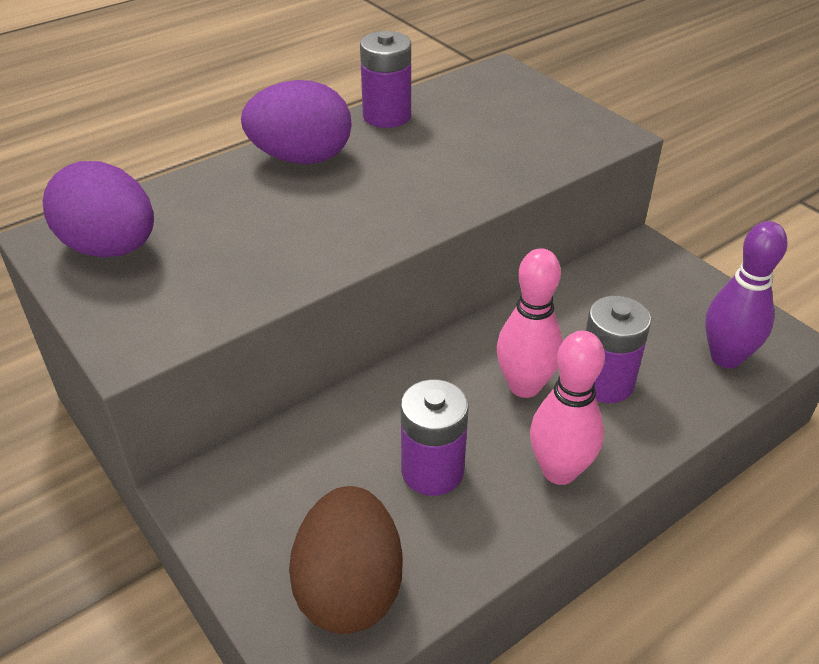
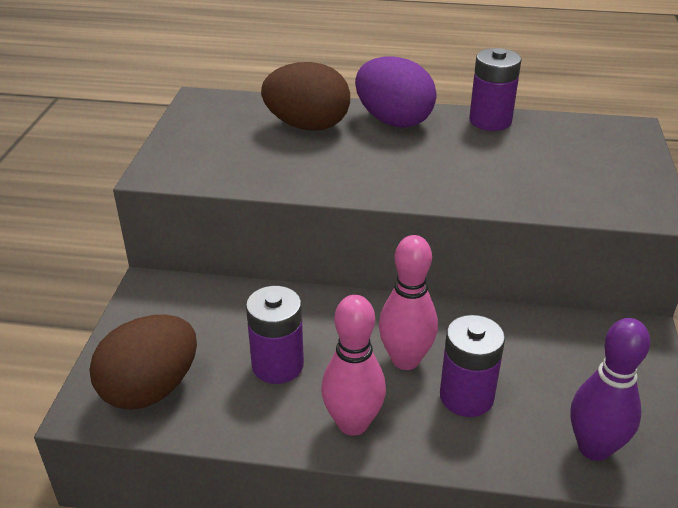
camera: 45 degrees right, 5 degrees down
(111, 248) = (220, 119): purple egg -> none
(223, 206) = (307, 126): none -> brown egg

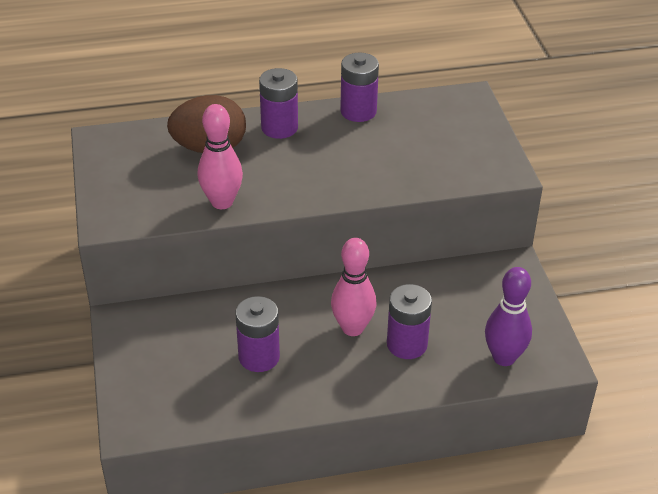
camera: 20 degrees left, 5 degrees up
(150, 389) = (171, 400): brown egg -> none
(353, 423) = (334, 385): pink bowling pin -> pink bowling pin (222, 202)
(393, 121) = (279, 128): purple egg -> purple battery

